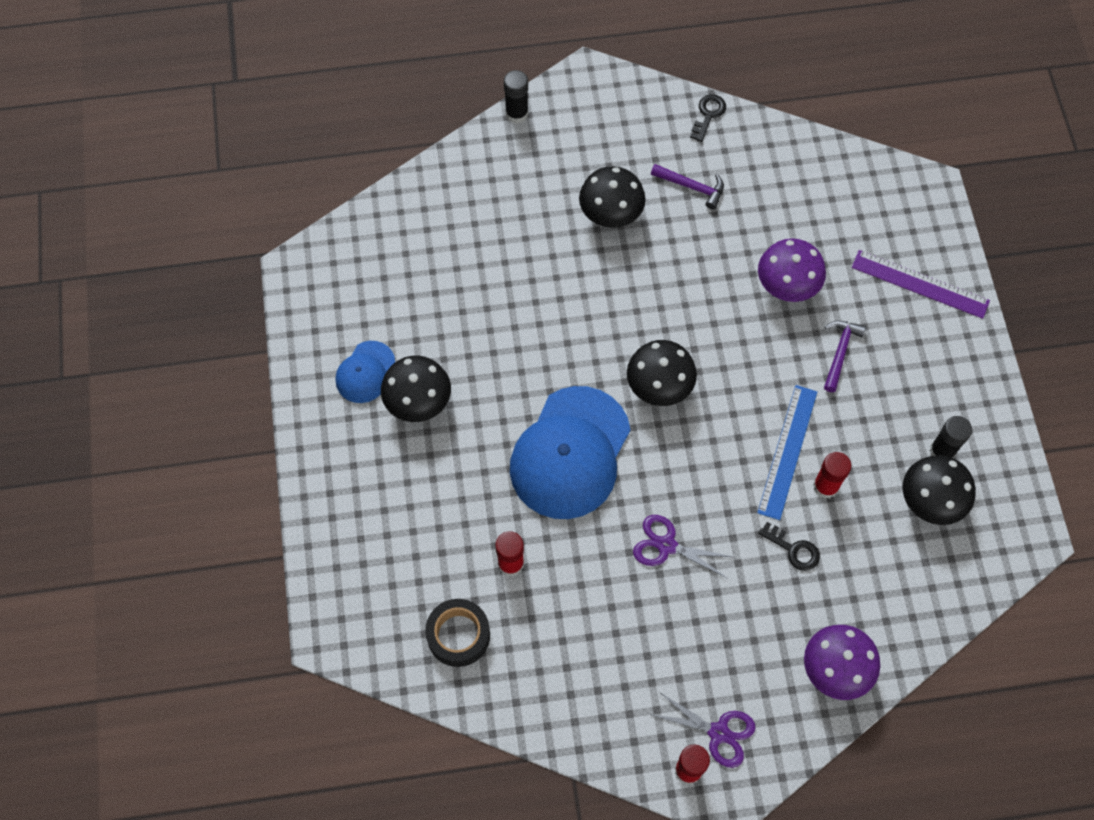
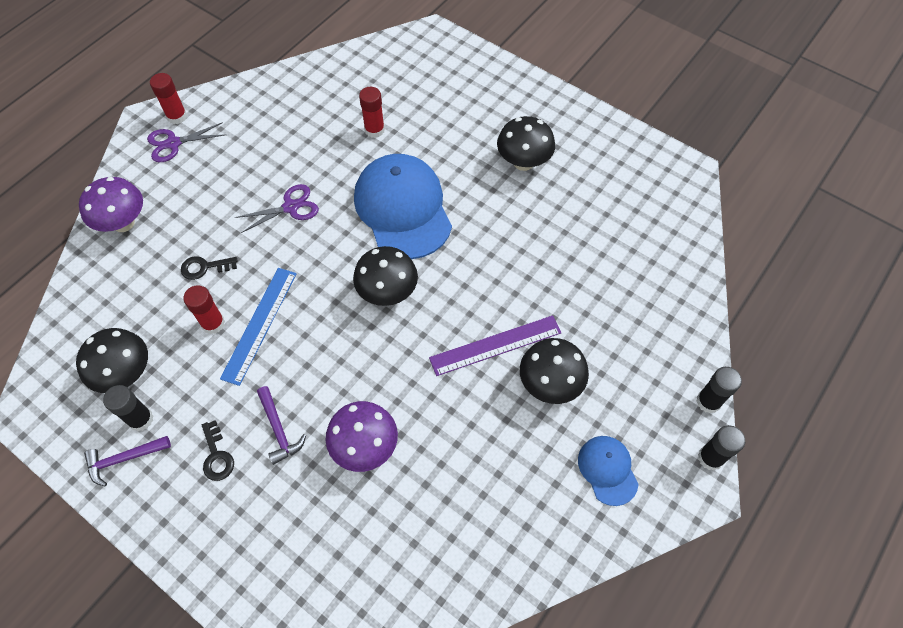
camera: 135 degrees right, 5 degrees down
(365, 372) = (573, 153): blue cap -> blue cap (607, 470)
(458, 635) = (366, 81): black tape -> none
(559, 85) = (710, 458): none -> black glue stick
(692, 187) = (517, 465): purple hammer -> purple hammer (124, 459)
(708, 114) = (574, 549): black key -> black key (217, 456)
(787, 451) = (259, 324): blue ruler -> blue ruler turned 45 degrees clockwise
(920, 284) = (256, 551): purple ruler -> purple ruler (495, 345)

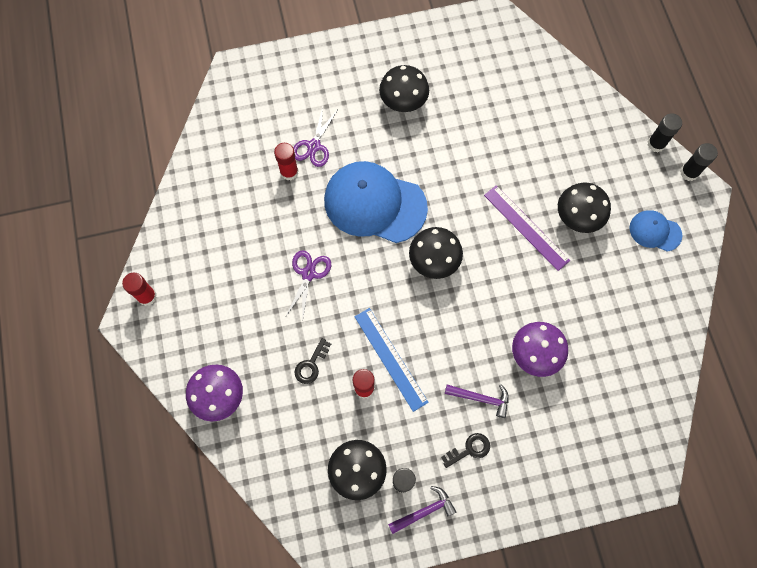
camera: 50 degrees left, 10 degrees up
(124, 459) = (424, 511): purple hammer -> purple hammer turned 135 degrees counterclockwise
(173, 143) = (173, 315): purple scissors -> purple scissors (314, 146)
(217, 456) = (469, 449): black key -> black key turned 45 degrees counterclockwise
(495, 345) = (526, 227): purple ruler -> purple ruler turned 60 degrees counterclockwise

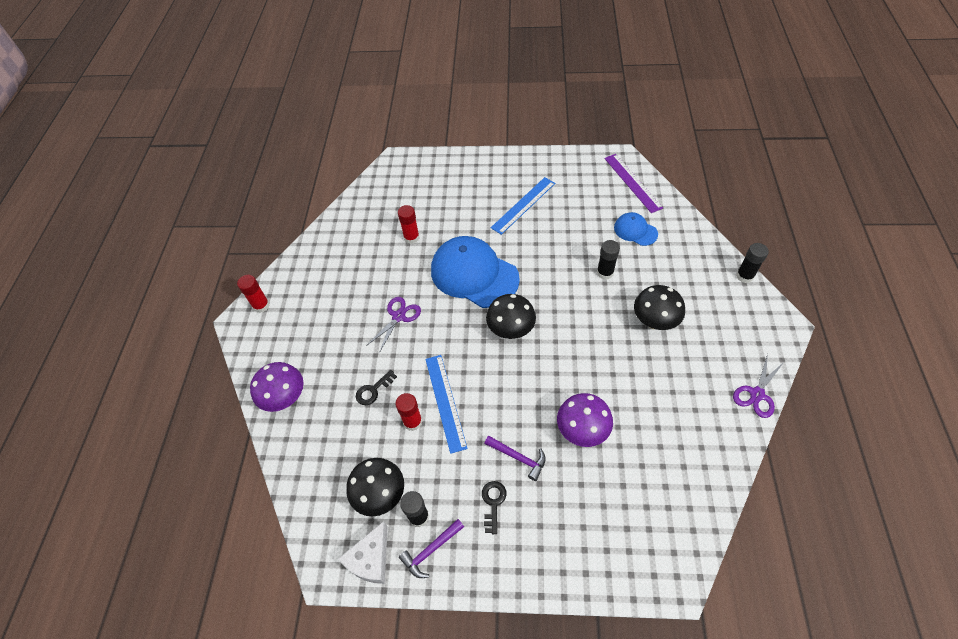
camera: 20 degrees right, 15 degrees down
(314, 146) = (438, 223): purple scissors -> purple scissors (757, 394)
(370, 535) = (370, 559): none -> white cheese
(403, 103) = (523, 205): black mushroom -> blue ruler
(424, 511) = (430, 550): purple hammer -> purple hammer turned 150 degrees clockwise
(469, 449) = (493, 502): black key -> black key turned 75 degrees counterclockwise
(526, 227) = (603, 319): purple ruler -> purple ruler (632, 182)
(655, 231) = (728, 348): blue cap -> blue cap (635, 230)
(689, 172) = (773, 305): black glue stick -> black glue stick (605, 273)

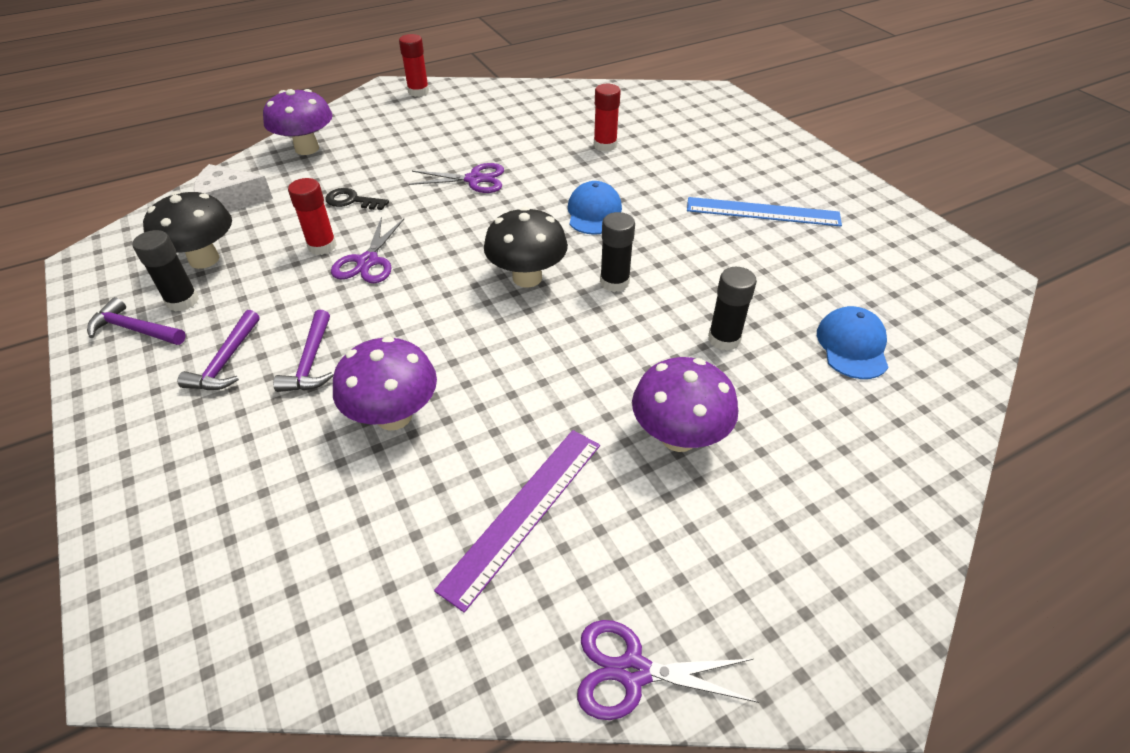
camera: 55 degrees right, 10 degrees down
(370, 559) = (111, 284): white cheese -> white cheese (229, 201)
(445, 402) = (367, 261): blue ruler -> purple scissors
(474, 274) = (594, 213): blue cap -> blue cap, size x0.49
(493, 502) = (226, 361): black key -> purple hammer
(632, 182) = (953, 307): purple ruler -> purple ruler (523, 512)
(654, 321) = (678, 437): black mushroom -> purple mushroom
(744, 276) = (922, 549): black glue stick -> black glue stick (614, 282)

